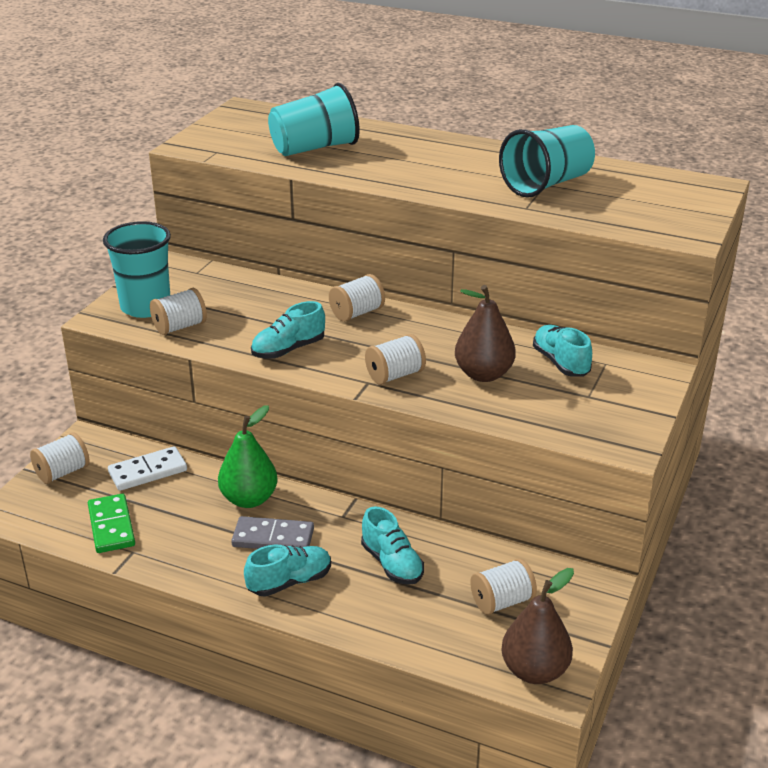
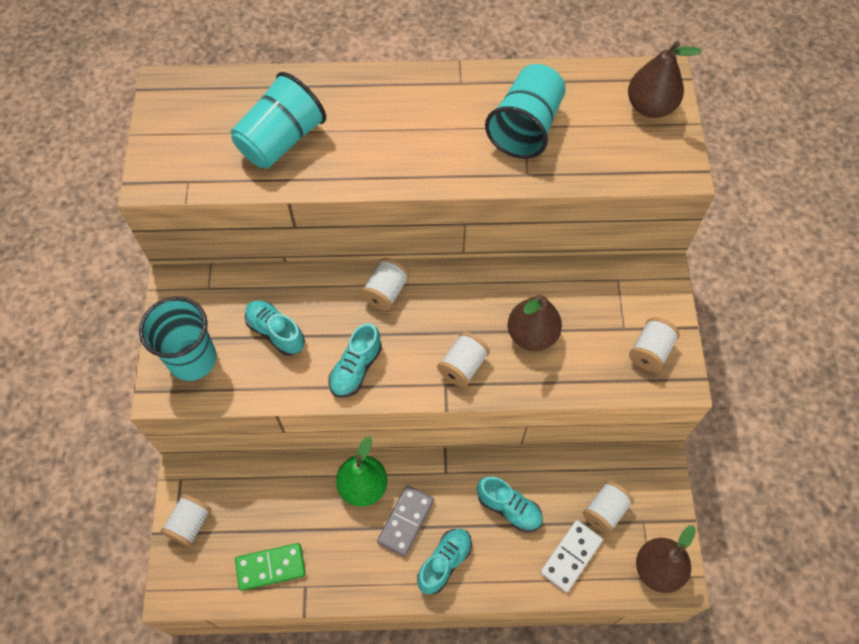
camera: 25 degrees left, 30 degrees up
(111, 526) = (270, 567): green domino -> green domino turned 60 degrees counterclockwise
(148, 471) = (262, 491): white domino -> white domino (570, 556)
(180, 327) = (242, 376): white spool -> white spool (650, 351)
(273, 538) = (406, 521): grey domino -> grey domino turned 45 degrees counterclockwise
(560, 363) = (584, 294): turquoise shoe -> turquoise shoe (276, 332)
(685, 198) = (650, 107): none -> brown pear

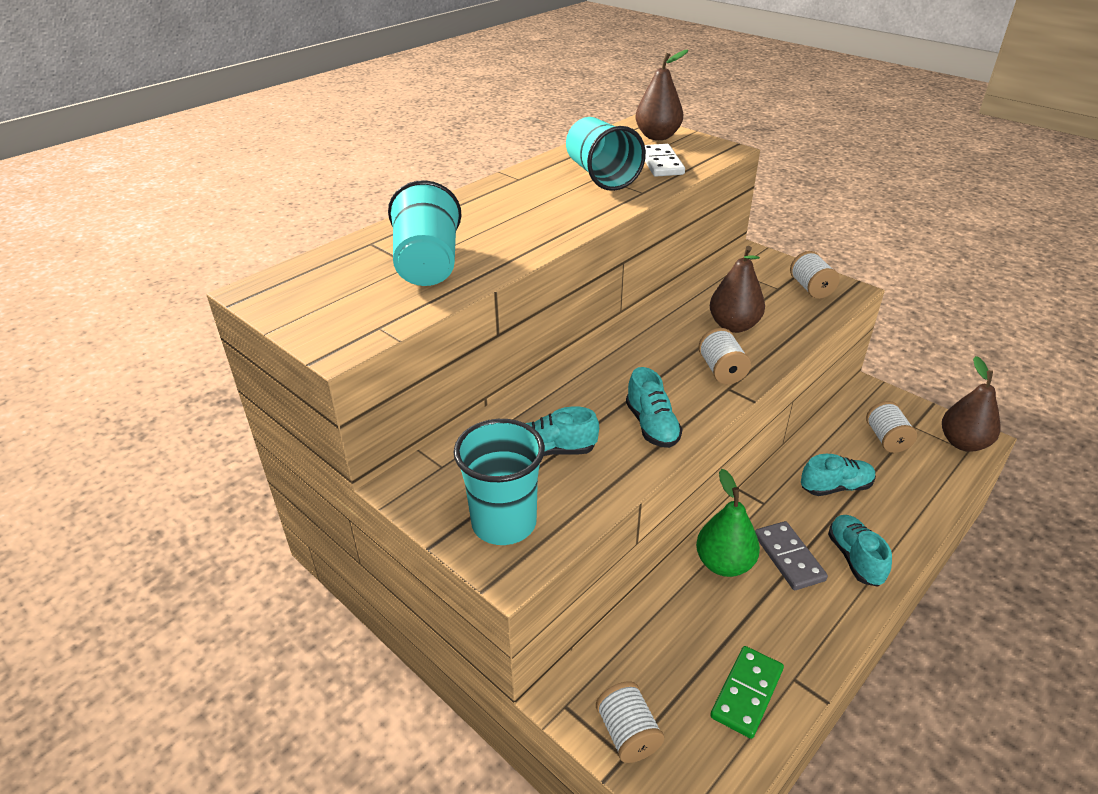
camera: 45 degrees left, 25 degrees down
(386, 292) = (598, 370): white spool -> none
(570, 556) = (913, 480): white domino -> white domino (661, 163)

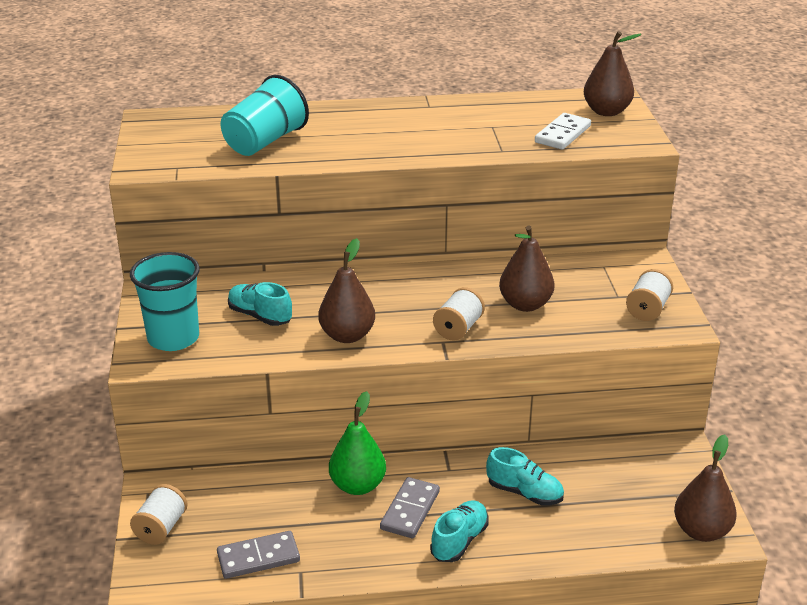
camera: 40 degrees right, 5 degrees down
(601, 176) = (494, 126): turquoise cup -> none
(652, 426) = (347, 335): turquoise shoe -> brown pear
(746, 693) = (258, 557): green domino -> grey domino
(886, 439) = (632, 488): white spool -> none

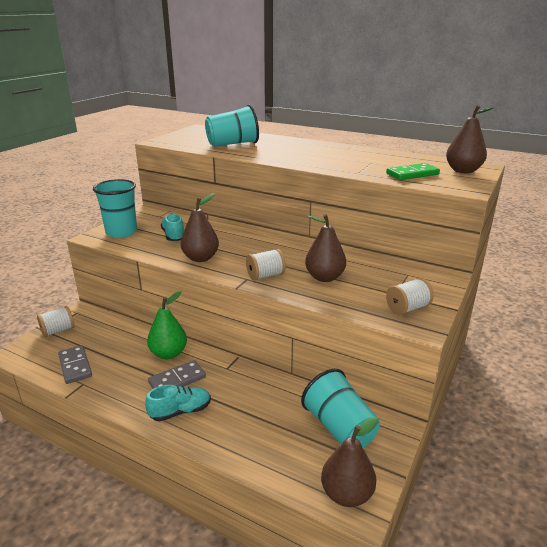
camera: 35 degrees right, 5 degrees down
(258, 557) = (75, 366): grey domino -> grey domino turned 45 degrees clockwise
(524, 493) = (253, 403): turquoise shoe -> none
(562, 134) = (412, 174): white domino -> green domino
(634, 475) = (339, 428): none -> turquoise cup

